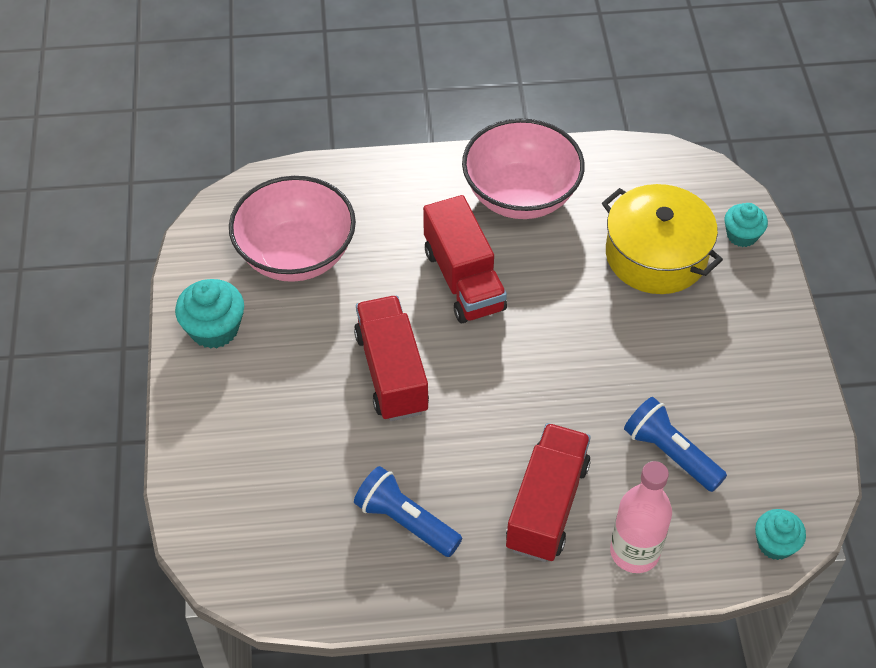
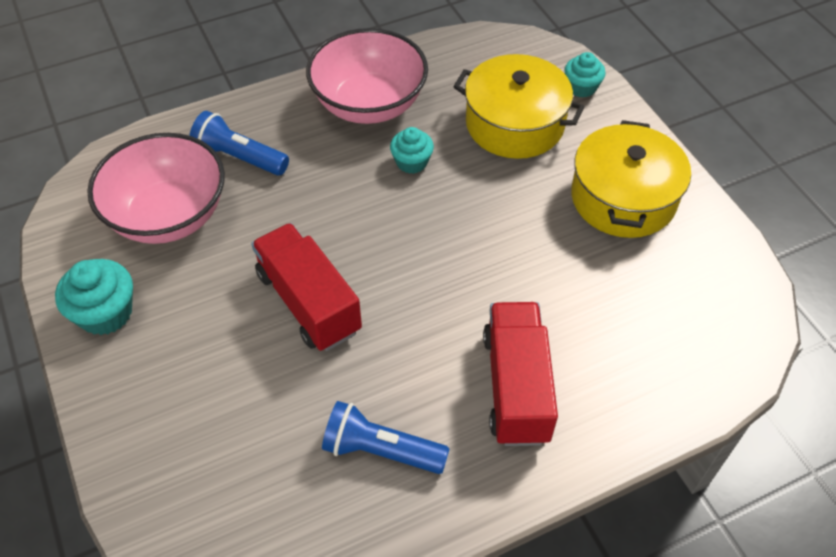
camera: 20 degrees left, 0 degrees up
(463, 280) = (345, 194): red truck -> none
(634, 552) = (620, 405): pink bottle -> none
(670, 453) = (609, 298): blue flashlight -> blue flashlight (239, 157)
(730, 361) = (623, 198): none -> yellow pot
(775, 544) = (743, 353): turquoise cupcake -> turquoise cupcake (412, 162)

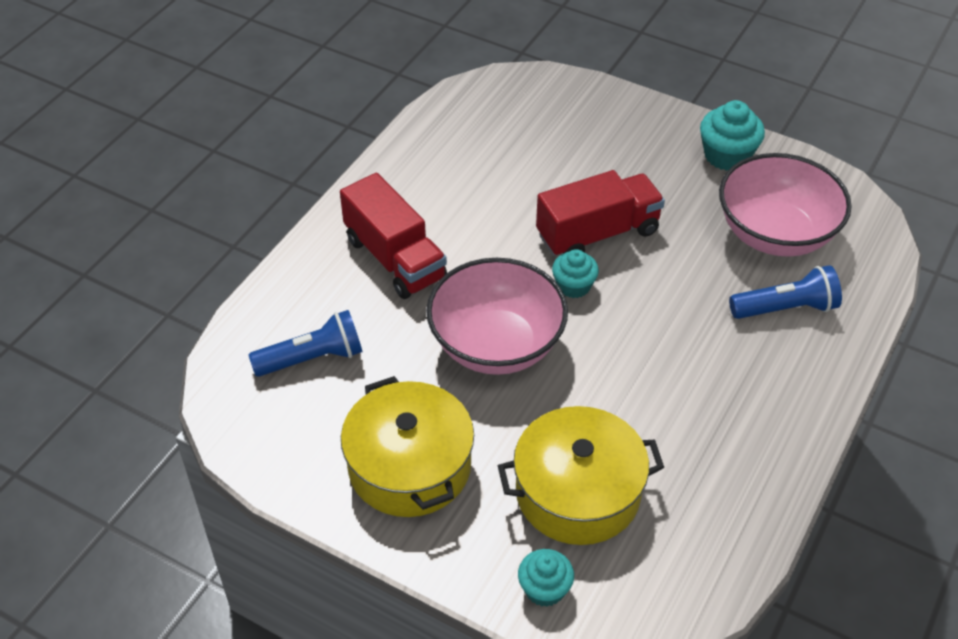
camera: 145 degrees right, 5 degrees down
(308, 302) = (598, 233): red truck -> red truck turned 45 degrees counterclockwise
(369, 104) = (739, 429): pink bowl -> pink bowl (496, 345)
(381, 450) = (457, 178): blue flashlight -> blue flashlight (312, 358)
(412, 162) = (636, 390): turquoise cupcake -> turquoise cupcake (574, 286)

